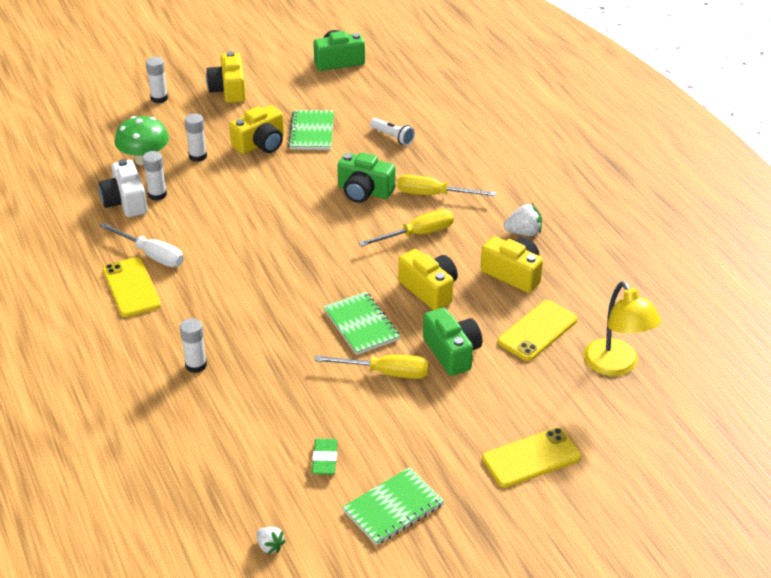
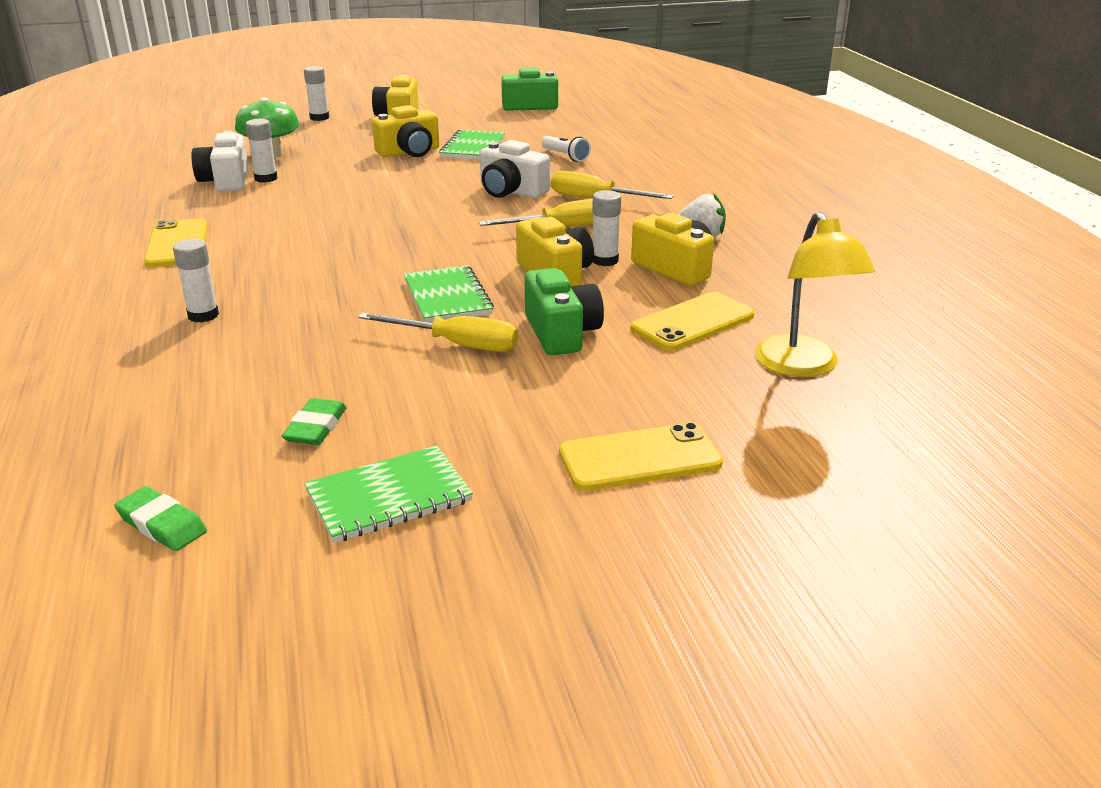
camera: 10 degrees right, 10 degrees down
(151, 255) = (223, 221): white screwdriver -> none
(198, 156) = (332, 156): white glue stick -> white glue stick (605, 260)
(270, 546) = (162, 524): white strawberry -> green eraser
(364, 191) = (511, 191): green camera -> white camera

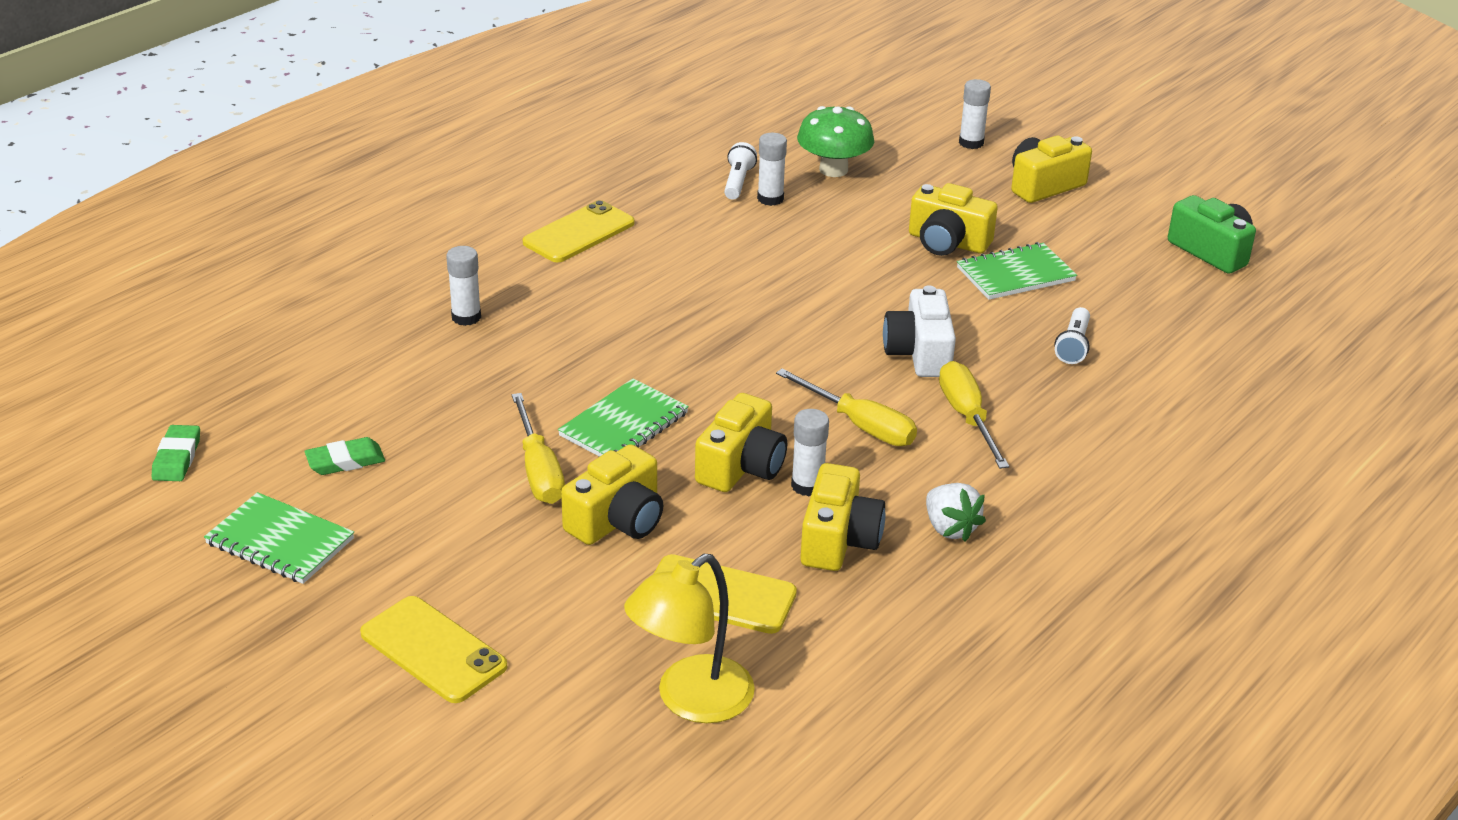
camera: 55 degrees right, 5 degrees up
(226, 181) = (737, 182): white camera -> white flashlight
(561, 333) = (617, 520): green camera -> yellow camera

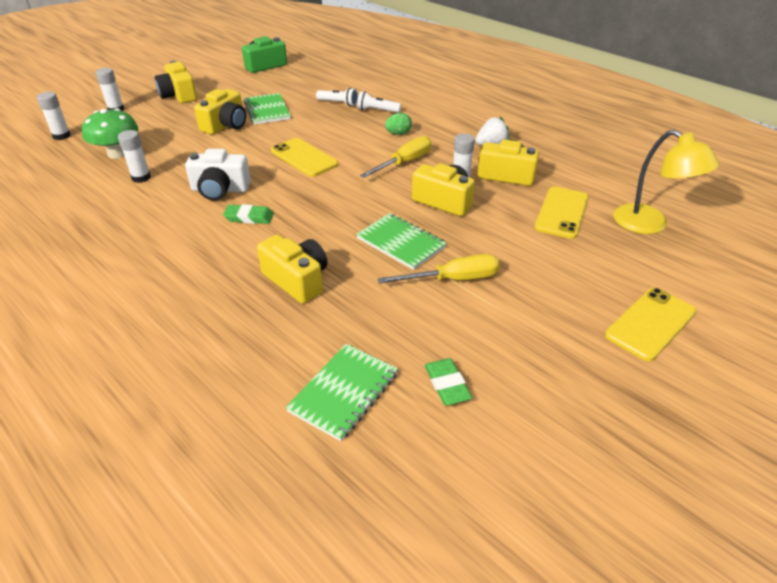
camera: 85 degrees left, 5 degrees up
(177, 458) = (447, 517): green eraser -> green eraser (249, 217)
(280, 541) = (558, 419): green notebook -> green notebook (344, 392)
(466, 317) = (247, 320): white glue stick -> white glue stick (62, 136)
(579, 233) = (142, 261): yellow phone -> yellow phone (304, 158)
(617, 520) = (502, 247): yellow camera -> yellow camera (297, 280)
(737, 182) = (109, 189): white flashlight -> white flashlight (377, 110)
(919, 353) = (337, 141): white camera -> white camera (220, 190)
(967, 417) = (398, 134): yellow screwdriver -> green egg

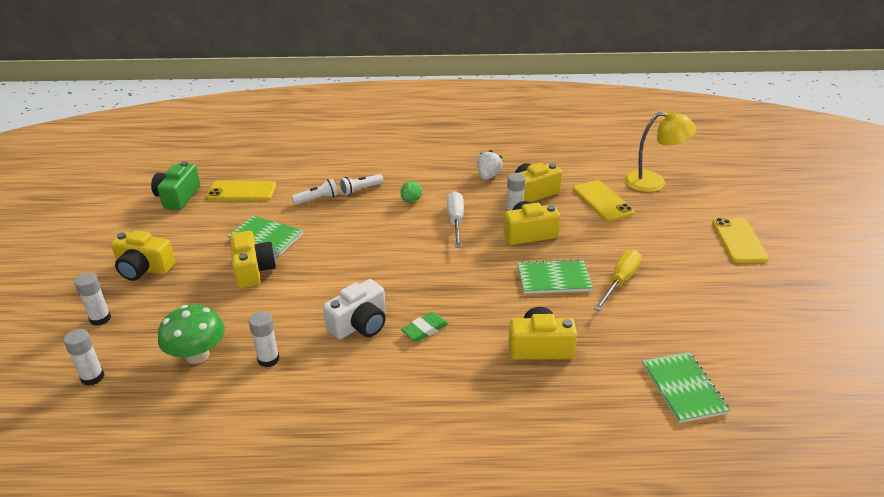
camera: 45 degrees left, 5 degrees down
(304, 158) = (376, 259): yellow phone -> yellow phone (241, 191)
(404, 163) = (455, 221): yellow screwdriver -> white screwdriver
(447, 384) = (717, 342): green eraser -> none

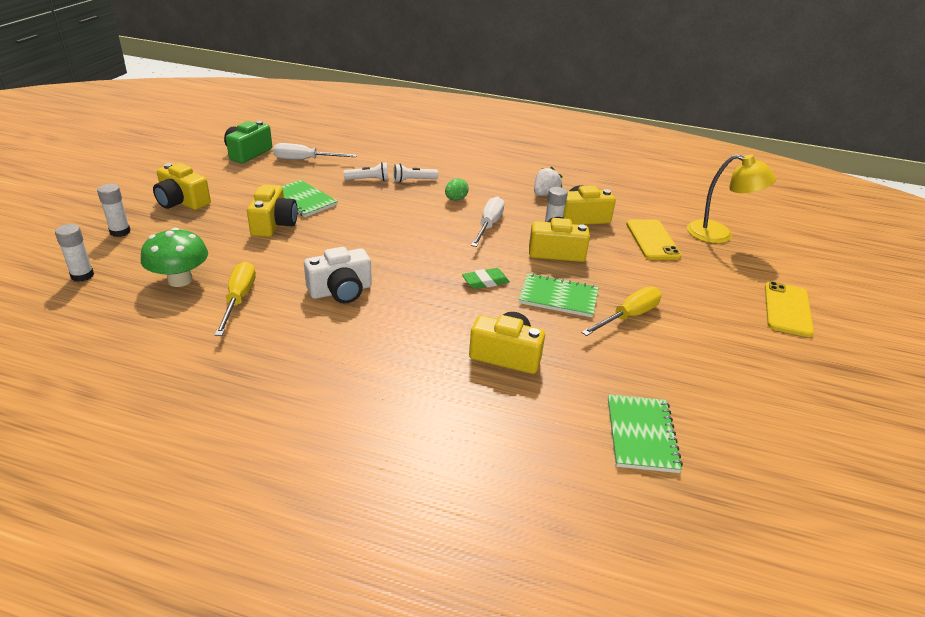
camera: 15 degrees right, 0 degrees up
(241, 191) = (305, 160): yellow phone -> white screwdriver
(268, 359) = (239, 299): white glue stick -> yellow screwdriver
(425, 329) = (400, 310): green eraser -> green eraser (485, 281)

